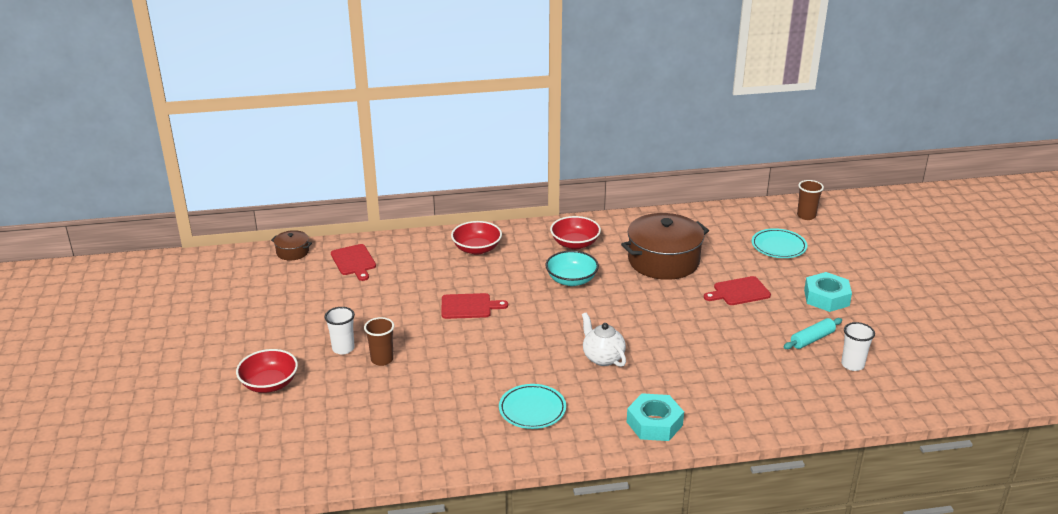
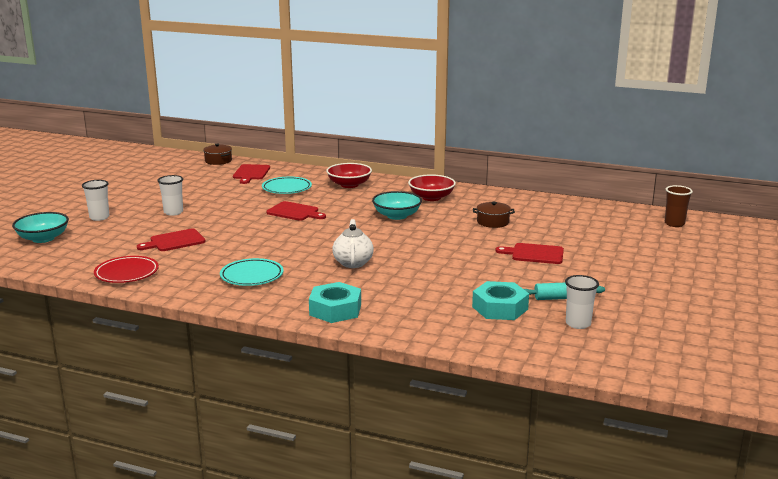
camera: 30 degrees right, 10 degrees down
(247, 438) = (43, 238): none -> turquoise bowl
(269, 384) = (99, 217): red bowl -> white cup
(382, 359) = (189, 224): brown cup -> none
(398, 390) = (175, 241): none -> red cutting board
(405, 453) = (127, 273): none -> red plate
(663, 261) = (493, 222): brown pot -> brown pot, size x0.46
(778, 246) = (616, 236): turquoise plate -> turquoise plate (287, 188)
(826, 298) = (617, 276): turquoise nut -> turquoise nut (500, 308)

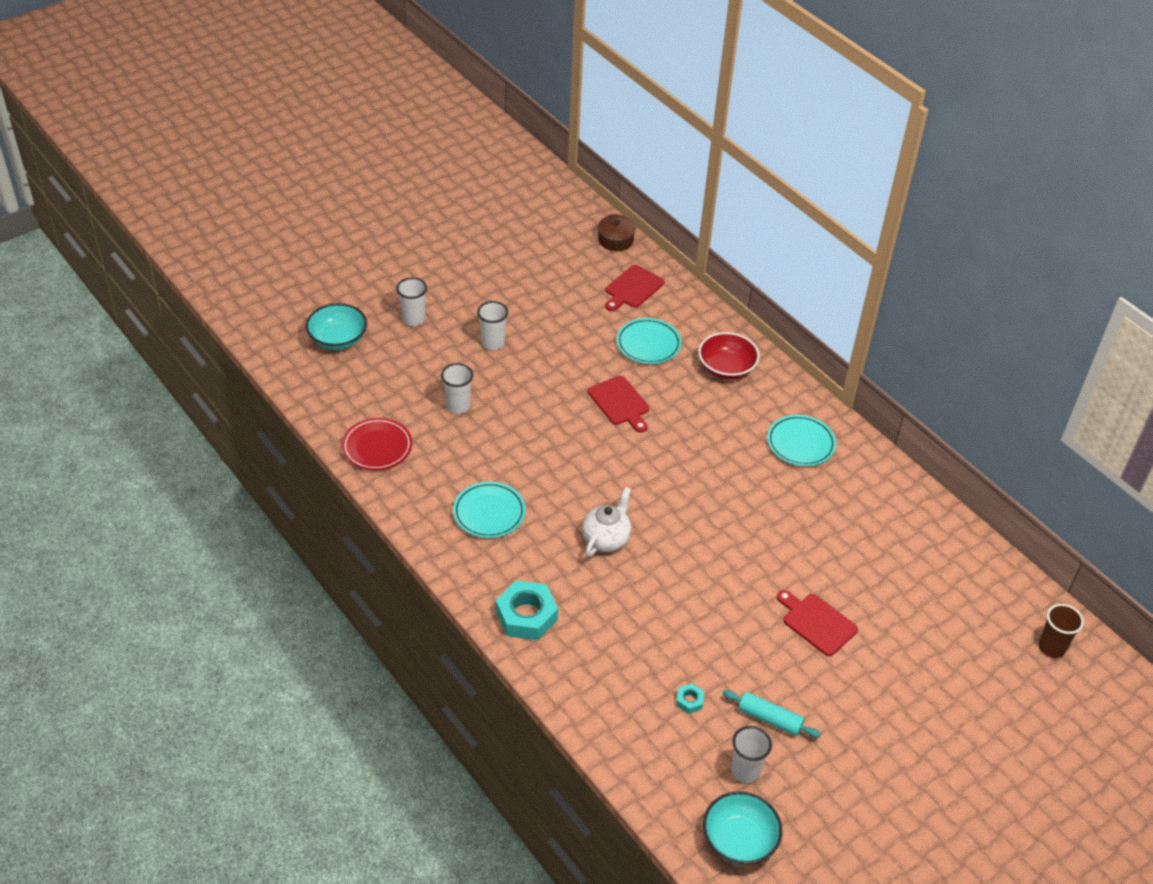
camera: 30 degrees right, 25 degrees up
(175, 241) = (458, 406): red cutting board -> white cup
(397, 216) = (727, 465): turquoise bowl -> turquoise bowl (739, 840)
(431, 197) = (800, 443): red bowl -> turquoise plate
(493, 222) = (828, 533): brown pot -> none
(500, 308) = (689, 701): turquoise nut -> turquoise nut, size x0.46

